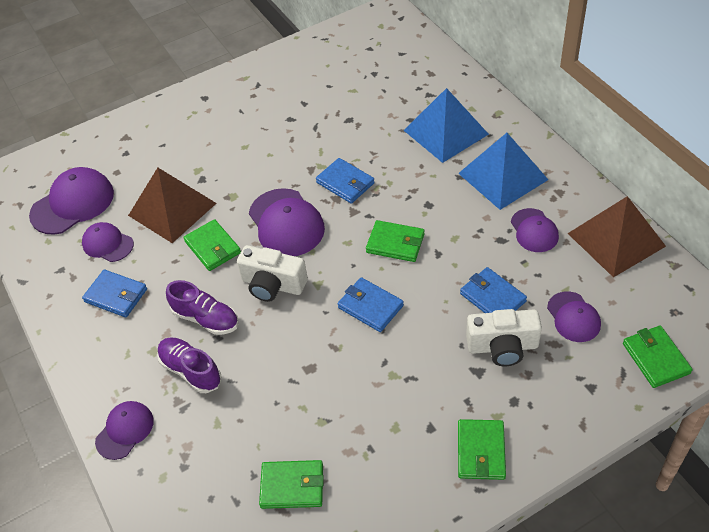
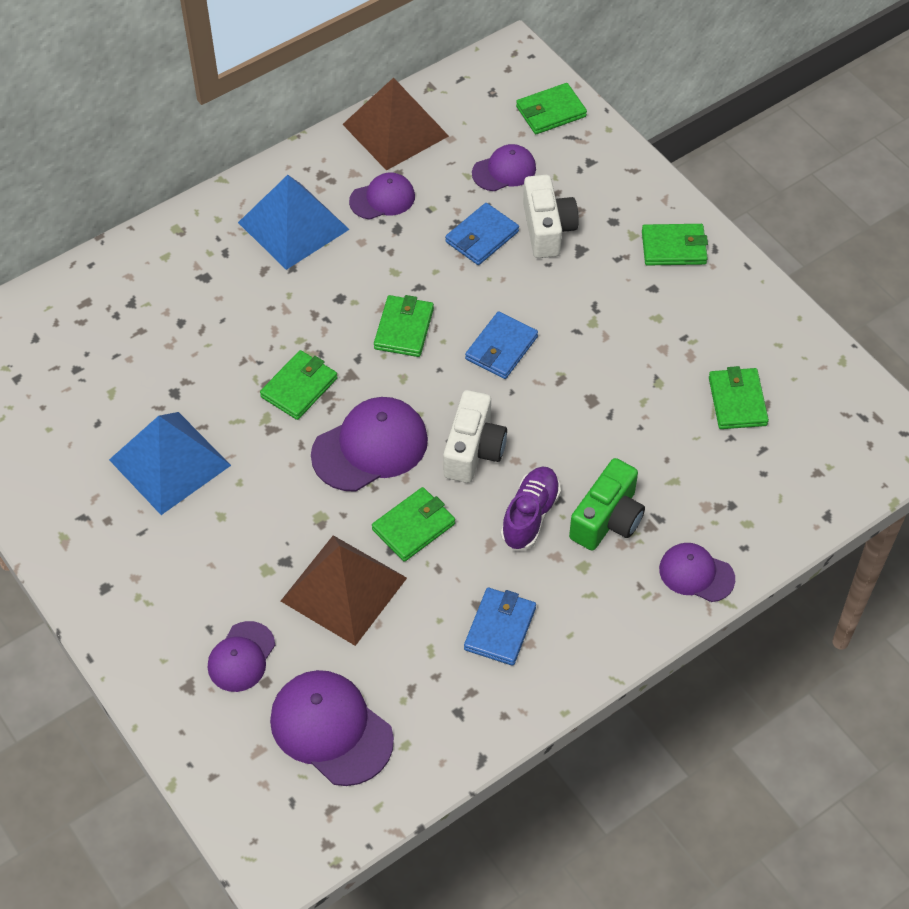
camera: 100 degrees left, 5 degrees up
(107, 244) = (410, 660): purple cap -> purple cap (241, 657)
(191, 371) = (607, 519): purple shoe -> green camera
(345, 183) = (299, 387): blue wallet -> green wallet
(445, 132) = (209, 283): blue pyramid -> blue pyramid (170, 462)

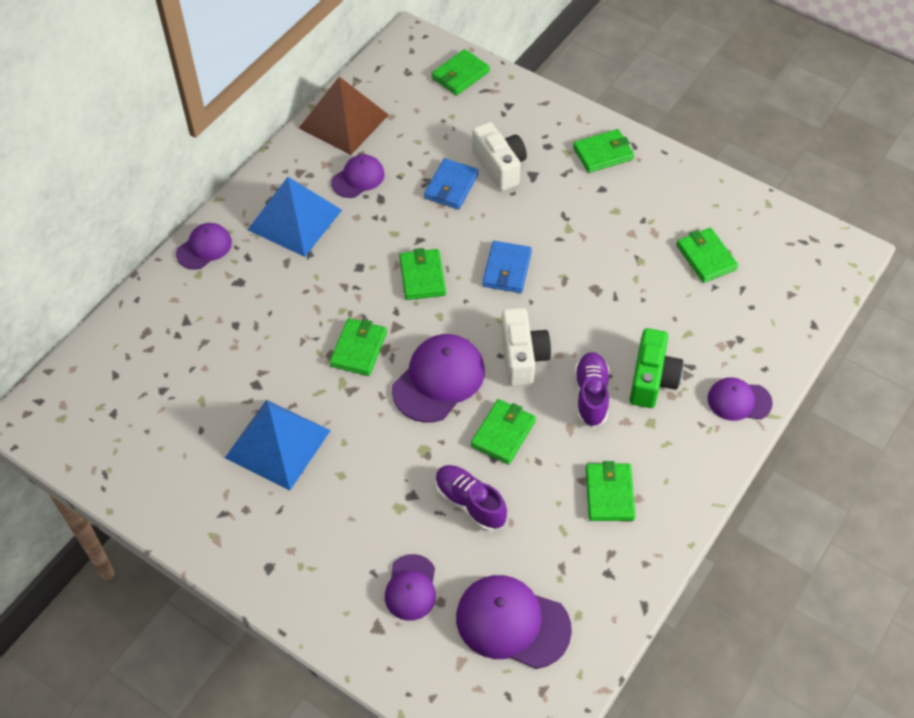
camera: 20 degrees left, 0 degrees up
(343, 589) = (470, 503): brown pyramid -> purple shoe
(500, 628) = (609, 494): blue wallet -> green wallet
(504, 170) = (445, 130): purple cap -> purple cap (204, 248)

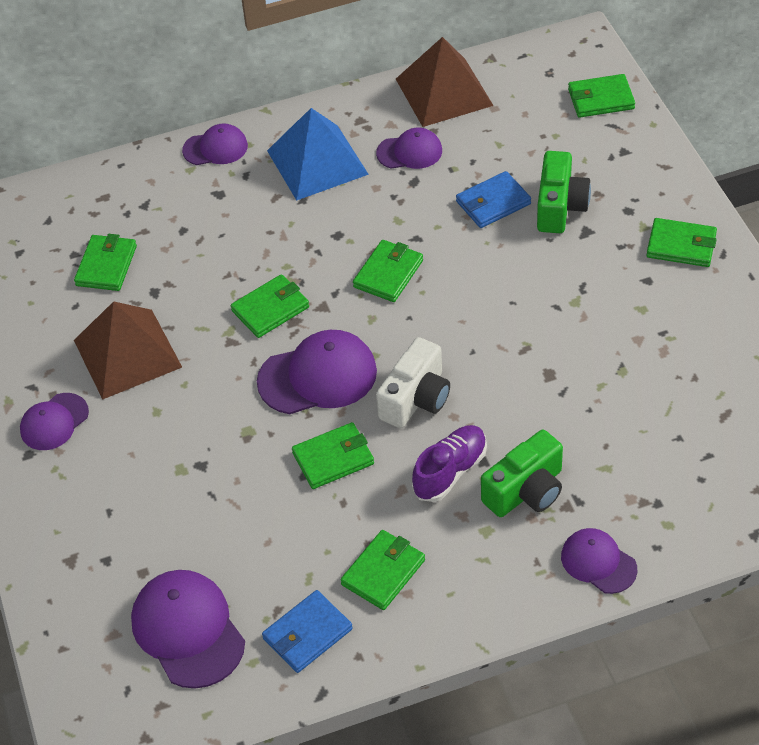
camera: 40 degrees right, 5 degrees down
(278, 444) = (127, 353): blue pyramid -> brown pyramid
(411, 588) = (128, 544): purple cap -> purple cap (54, 422)
(470, 503) = (246, 503): purple shoe -> none
(499, 166) = (560, 206): white camera -> green camera
(507, 269) = (476, 309): blue wallet -> blue wallet (307, 634)
(706, 257) = (697, 404): green wallet -> green wallet (106, 266)

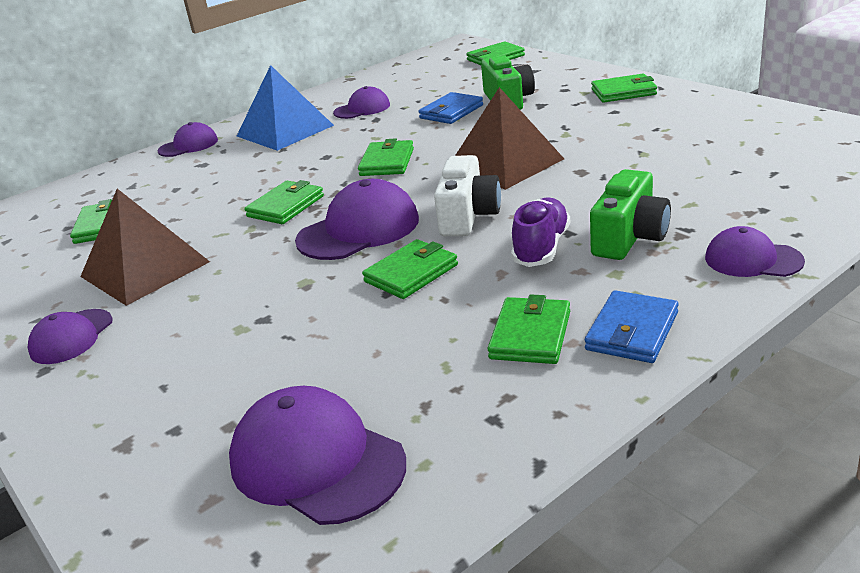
camera: 20 degrees left, 20 degrees down
(307, 634) = (478, 414): blue wallet -> blue wallet (632, 331)
(444, 92) = (370, 82): brown pyramid -> brown pyramid (505, 163)

